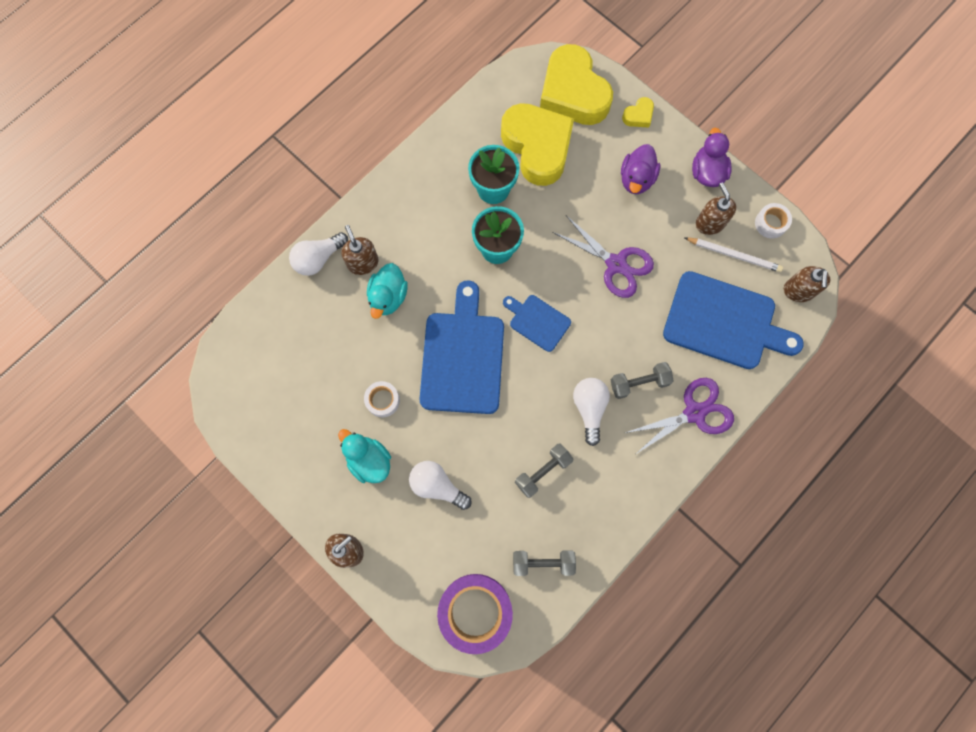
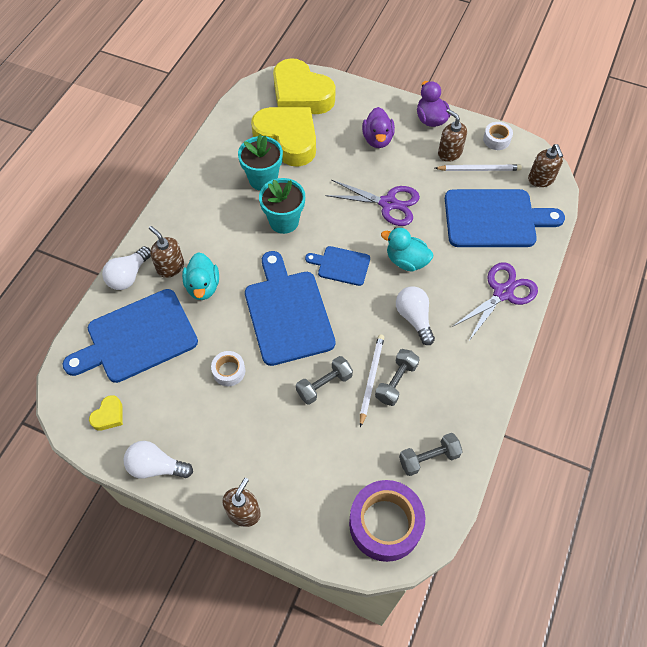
camera: 20 degrees left, 15 degrees down
(306, 332) = (137, 338): none -> blue cutting board
(369, 460) = (234, 426): turquoise duck -> turquoise duck (406, 261)
(437, 486) = (306, 426): white light bulb -> white light bulb (156, 466)
(519, 459) = (371, 379): none -> white pencil
(638, 115) = (359, 96): yellow heart -> yellow heart (109, 415)
(639, 383) = (447, 285): grey dumbbell -> grey dumbbell (324, 385)

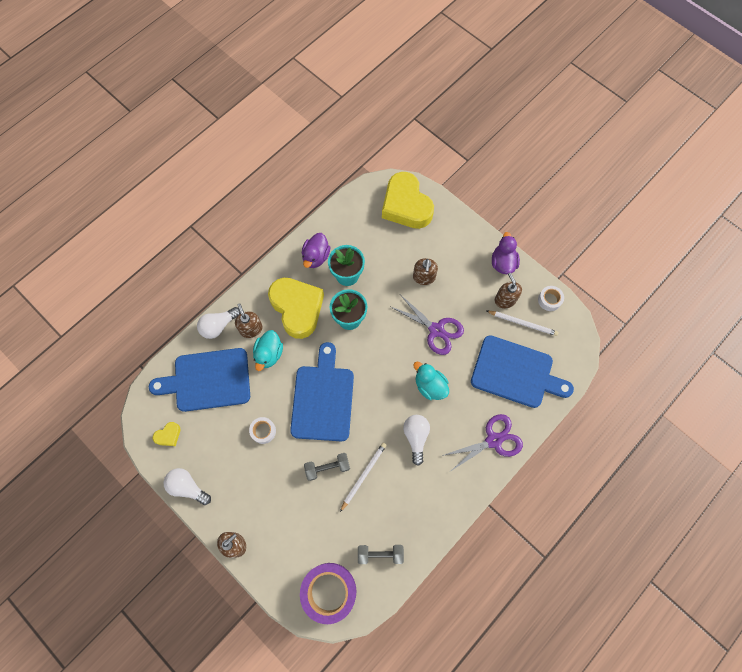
camera: 20 degrees right, 10 degrees up
(287, 140) = (380, 244): yellow heart -> yellow heart (297, 308)
(341, 265) = (378, 372): blue cutting board -> none
(377, 139) = (451, 268): purple duck -> purple duck (316, 257)
(396, 382) = (381, 485): grey dumbbell -> none
(541, 179) = (570, 349): brown soap dispenser -> brown soap dispenser (424, 277)

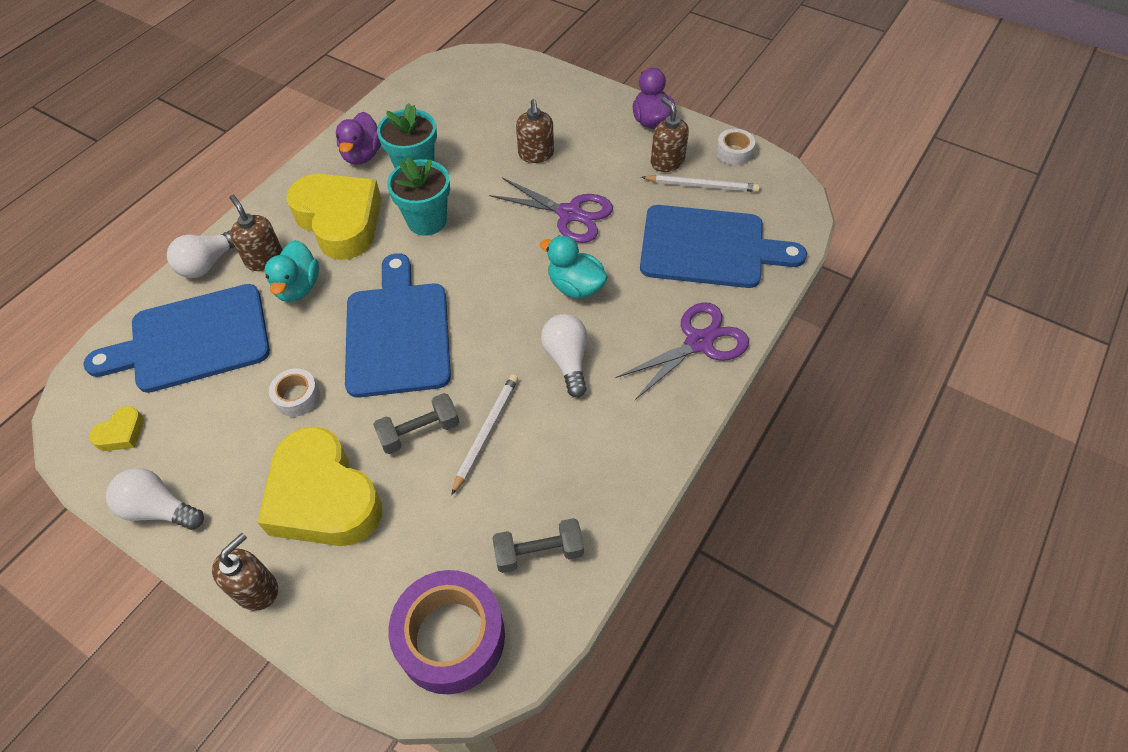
camera: 10 degrees left, 15 degrees down
(406, 205) = (492, 79): yellow heart -> yellow heart (323, 497)

